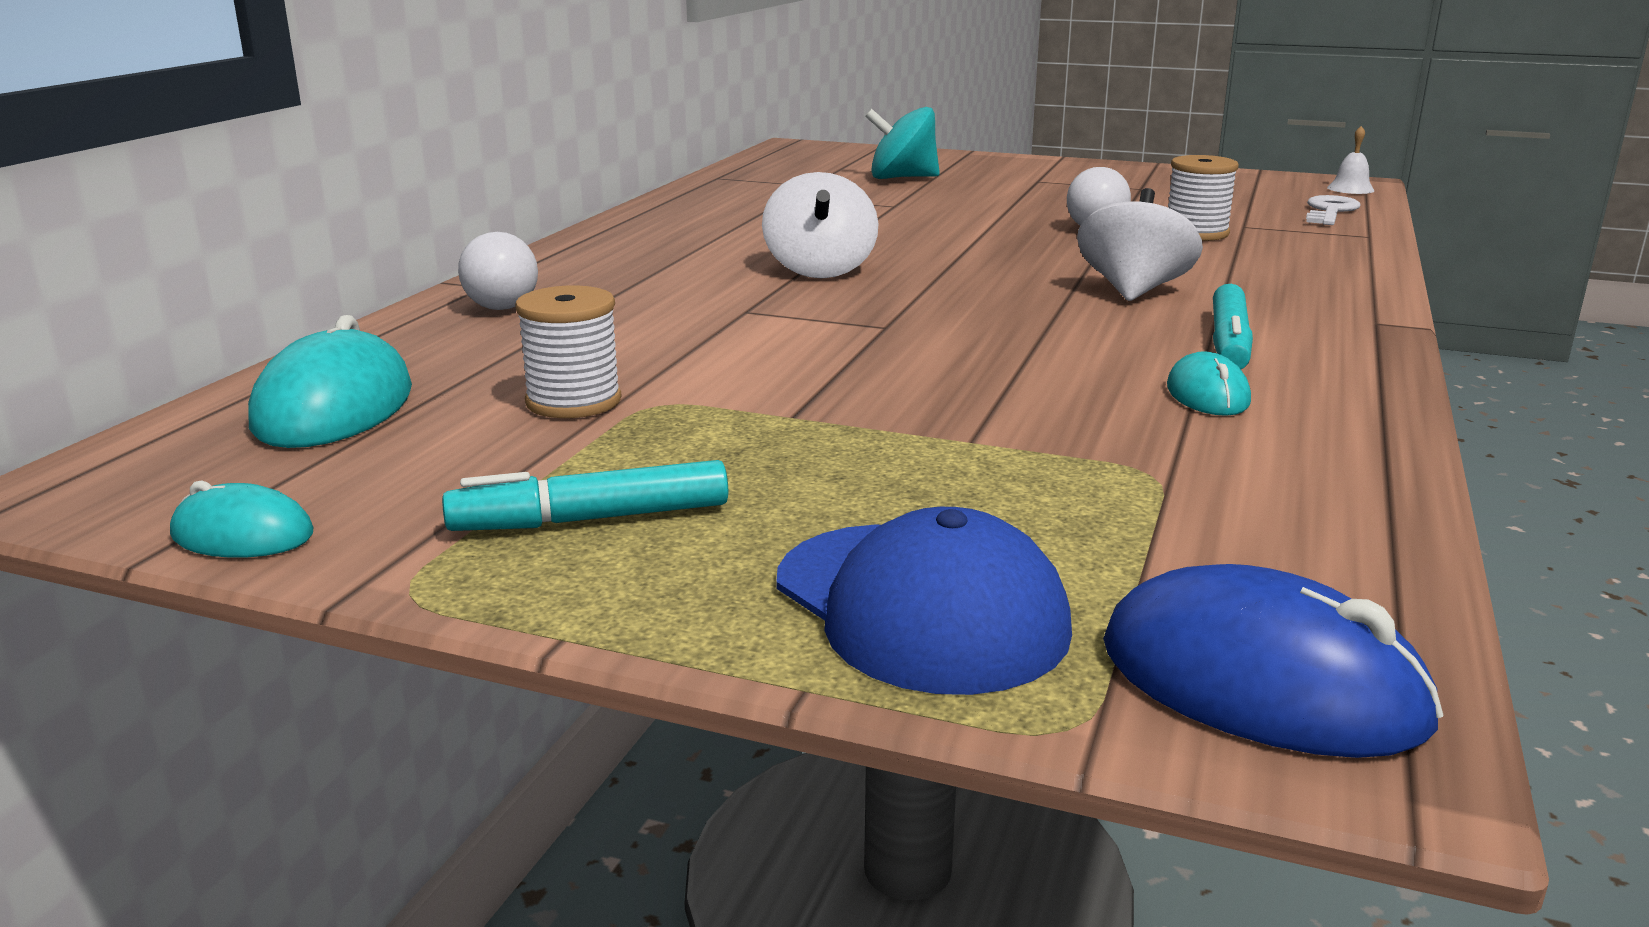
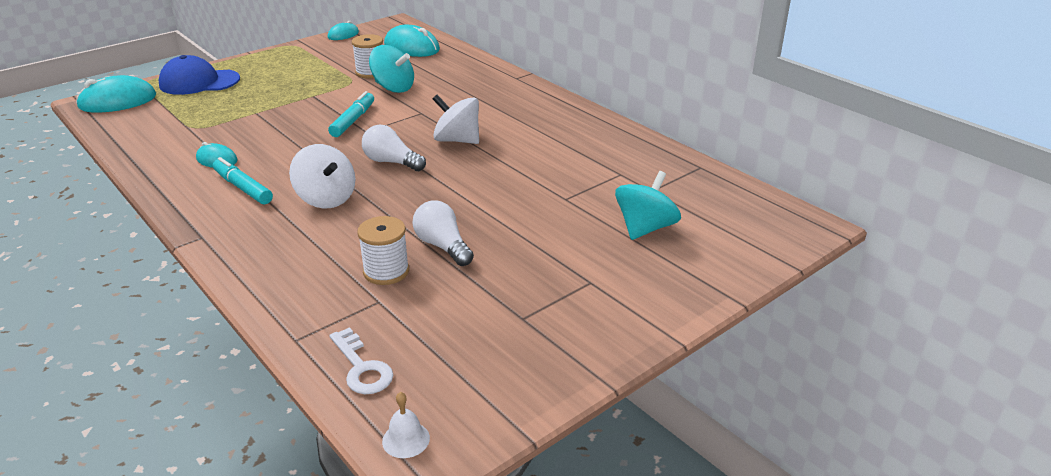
camera: 120 degrees right, 10 degrees up
(507, 301) = (489, 78): white light bulb -> white light bulb (391, 162)
(591, 519) = (293, 63): turquoise marker -> turquoise marker (353, 120)
(648, 357) = (393, 88): none -> turquoise spinning top
(1261, 683) = (117, 101): blue mouse -> turquoise mouse

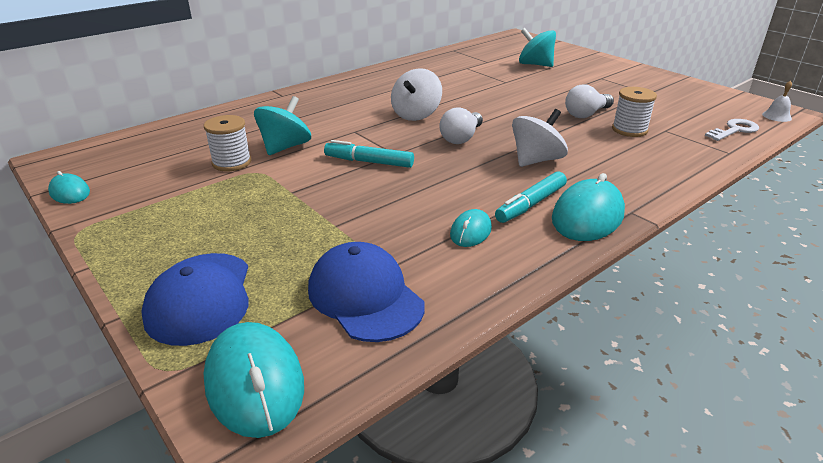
camera: 90 degrees left, 0 degrees up
(166, 124) = (365, 296): none -> blue cap
(411, 47) = (161, 144): turquoise mouse -> turquoise mouse (587, 216)

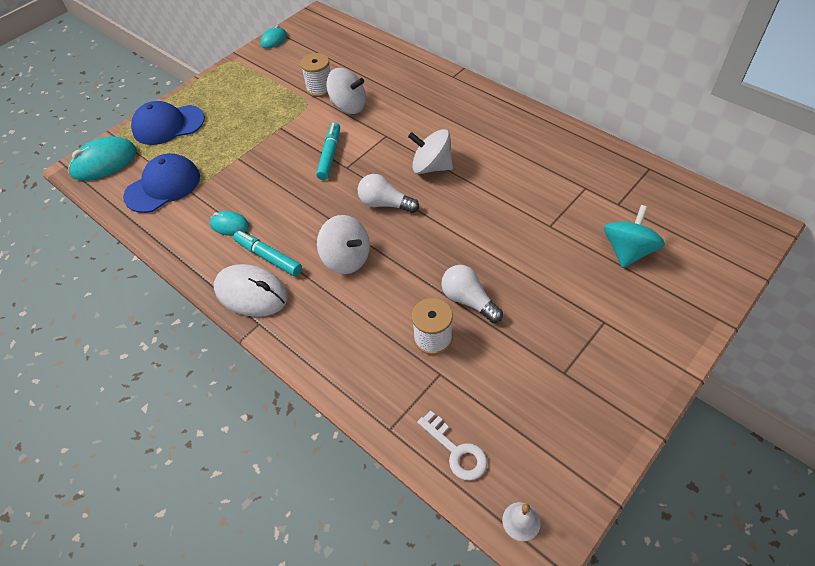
camera: 85 degrees right, 20 degrees up
(285, 147) = (348, 106): turquoise spinning top -> white spinning top
(587, 216) = (251, 293): turquoise mouse -> white mouse

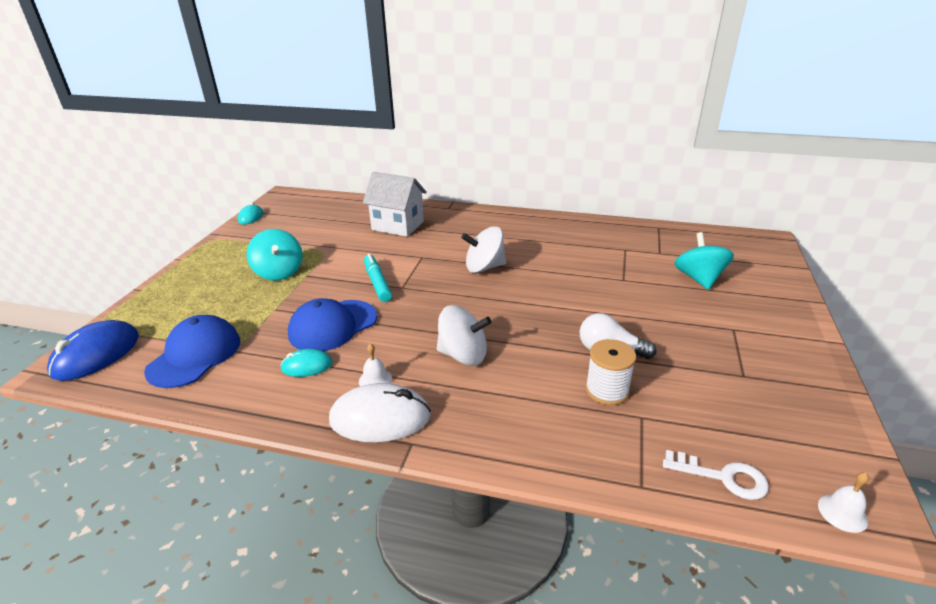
camera: 30 degrees left, 20 degrees down
(104, 162) = (96, 354): turquoise mouse -> blue mouse
(168, 125) = (167, 302): blue cap -> blue cap (333, 326)
(261, 117) = (279, 272): none -> turquoise spinning top
(268, 257) = (375, 380): turquoise marker -> white bell
(320, 88) = (327, 239): white spool -> none
(348, 106) = (367, 245): white spinning top -> none
(385, 204) = (464, 303): white light bulb -> none
(390, 88) = (398, 226): none -> white house

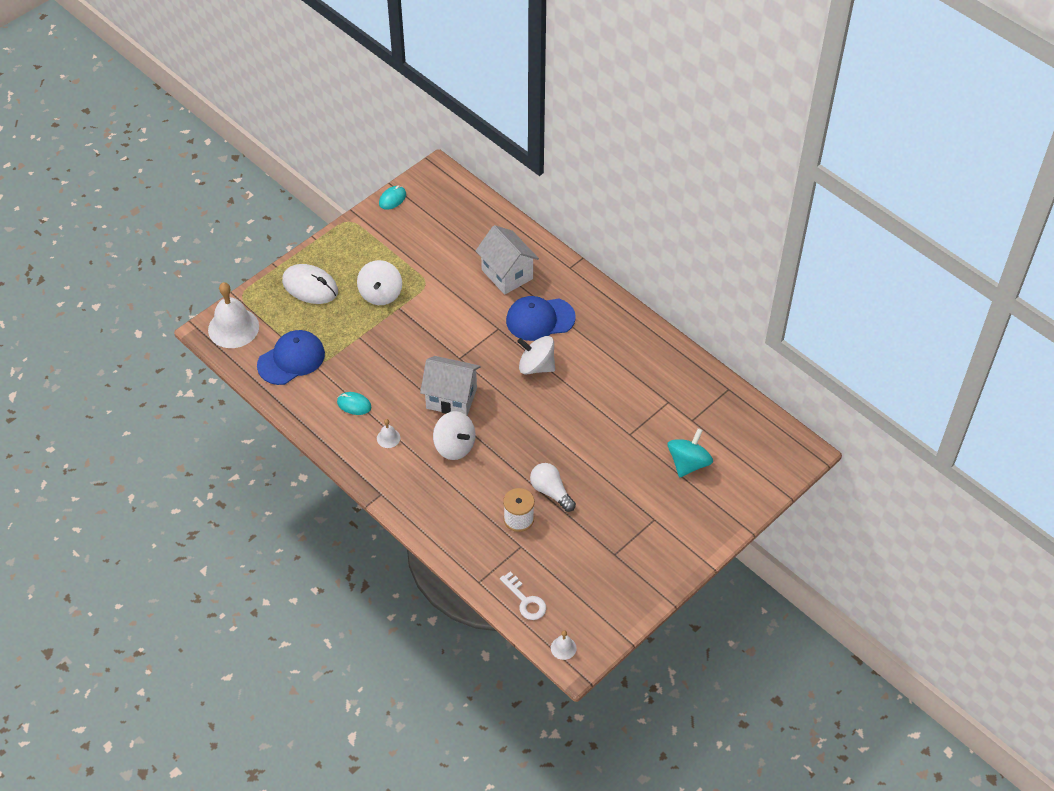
camera: 30 degrees right, 20 degrees up
(96, 354) = (233, 328): blue mouse -> white bell
(279, 272) = (380, 294): turquoise spinning top -> white spinning top
(333, 326) = (388, 375): blue cap -> blue cap (540, 319)
(377, 283) = (444, 344): turquoise marker -> none
(380, 418) = (374, 468): white mouse -> white mouse (310, 286)
(421, 318) = (451, 398): none -> white house

